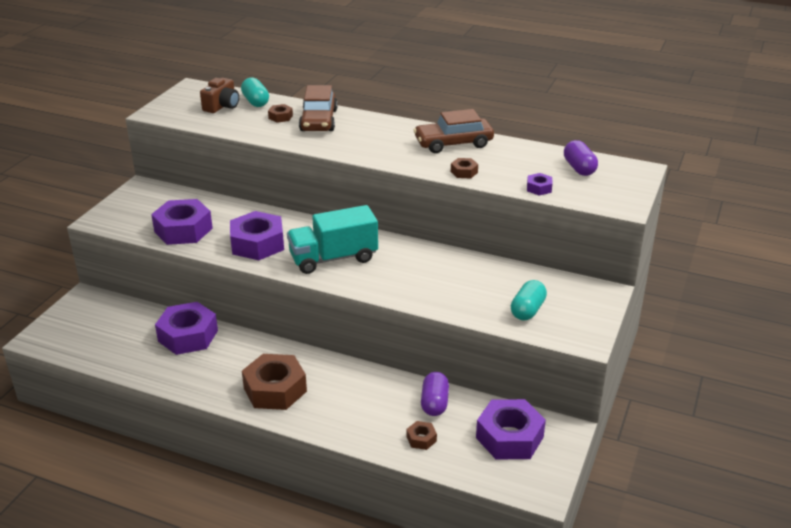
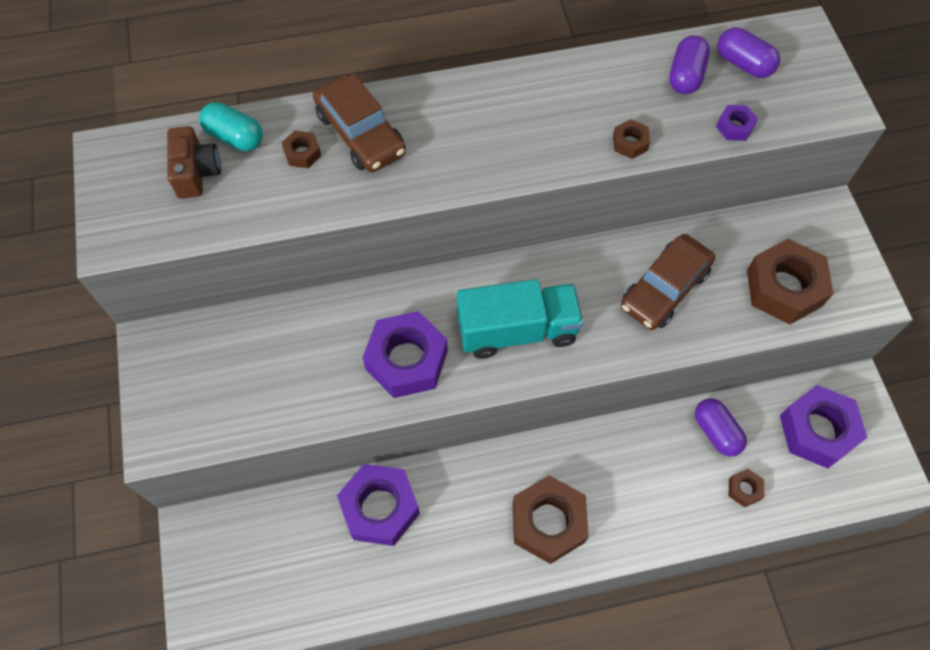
camera: 35 degrees left, 30 degrees up
(183, 230) = (290, 392): purple nut -> none
(333, 258) = (517, 330): turquoise truck -> turquoise truck turned 135 degrees counterclockwise
(453, 143) = (568, 91): brown car -> brown car (664, 289)
(527, 310) = (784, 288): turquoise capsule -> brown nut
(534, 161) = (685, 76): none -> purple capsule

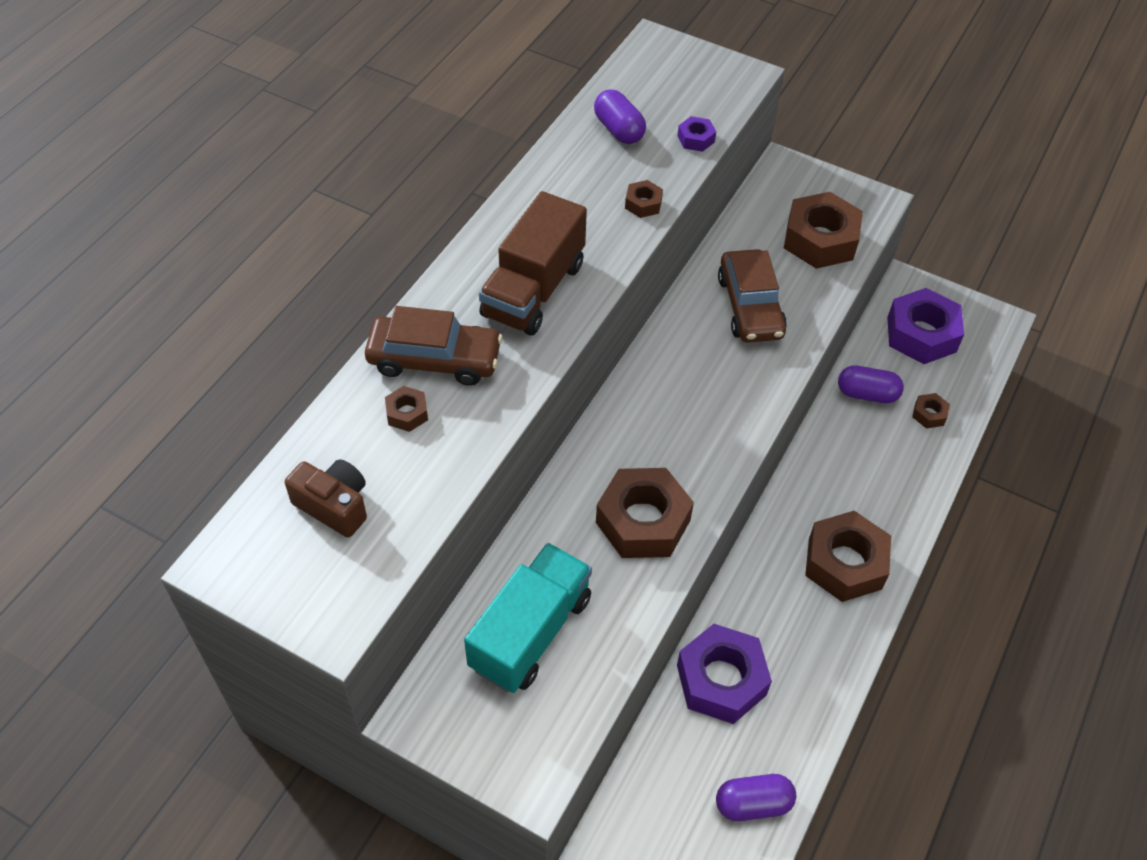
camera: 50 degrees left, 10 degrees down
(235, 137) = (329, 450): turquoise capsule -> none
(407, 360) = (643, 521): purple nut -> brown nut
(477, 141) = (533, 290): none -> brown truck
(517, 330) = (692, 425): turquoise truck -> turquoise truck (530, 632)
(743, 64) = (646, 93): purple capsule -> purple capsule (753, 804)

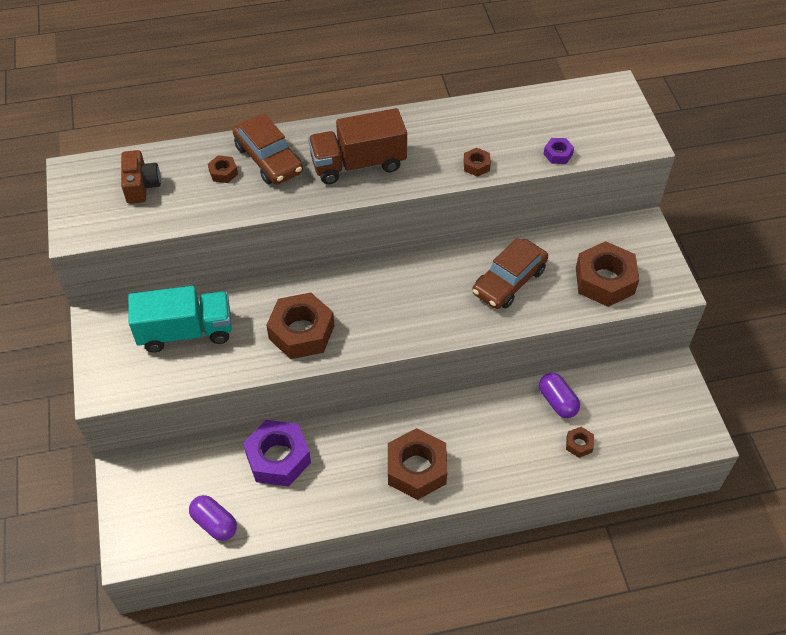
camera: 50 degrees right, 0 degrees up
(619, 130) = (521, 119): purple capsule -> none
(921, 334) = (641, 401): purple nut -> none

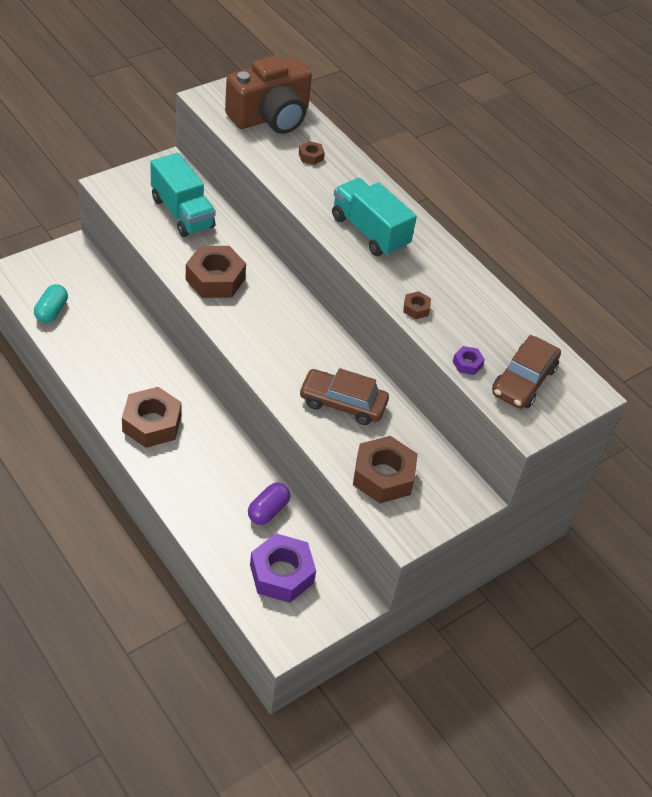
camera: 60 degrees right, 5 degrees down
(141, 186) = (270, 117): brown camera -> brown camera, size x2.00
(214, 523) = (51, 311): purple capsule -> turquoise capsule
(268, 159) = (341, 177): brown car -> brown car (523, 381)
(278, 458) = (125, 332): purple nut -> purple nut (281, 574)
(358, 164) = (369, 232): brown truck -> turquoise truck
(579, 444) = (228, 537): brown nut -> none

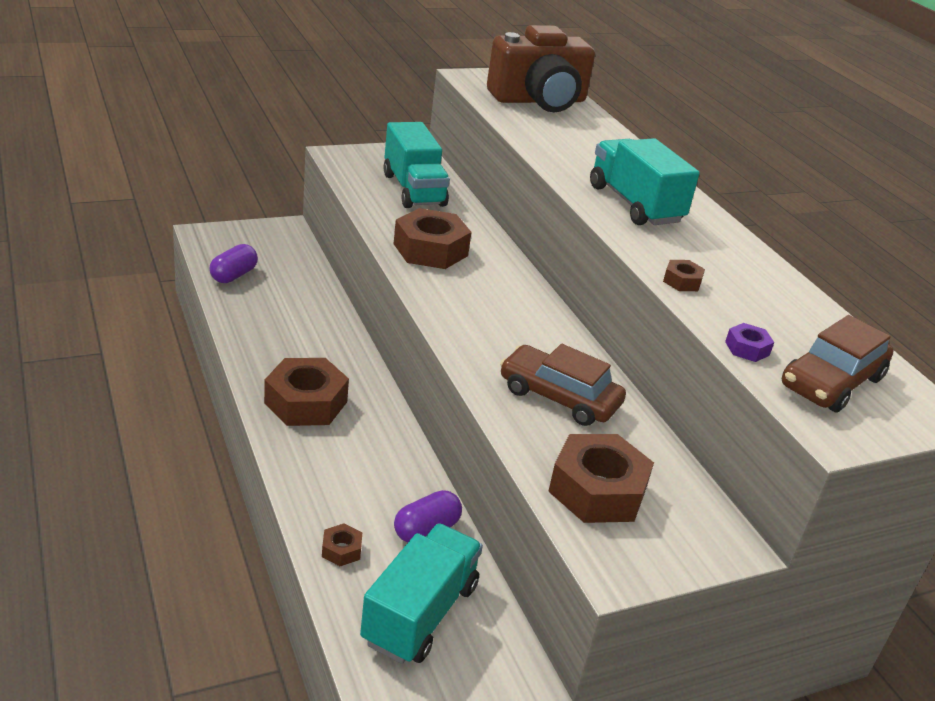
camera: 15 degrees right, 15 degrees down
(51, 311) = (234, 275): turquoise capsule -> purple capsule
(281, 574) = (420, 614): purple nut -> turquoise truck
(311, 156) = (578, 135): brown nut -> brown nut (341, 550)

